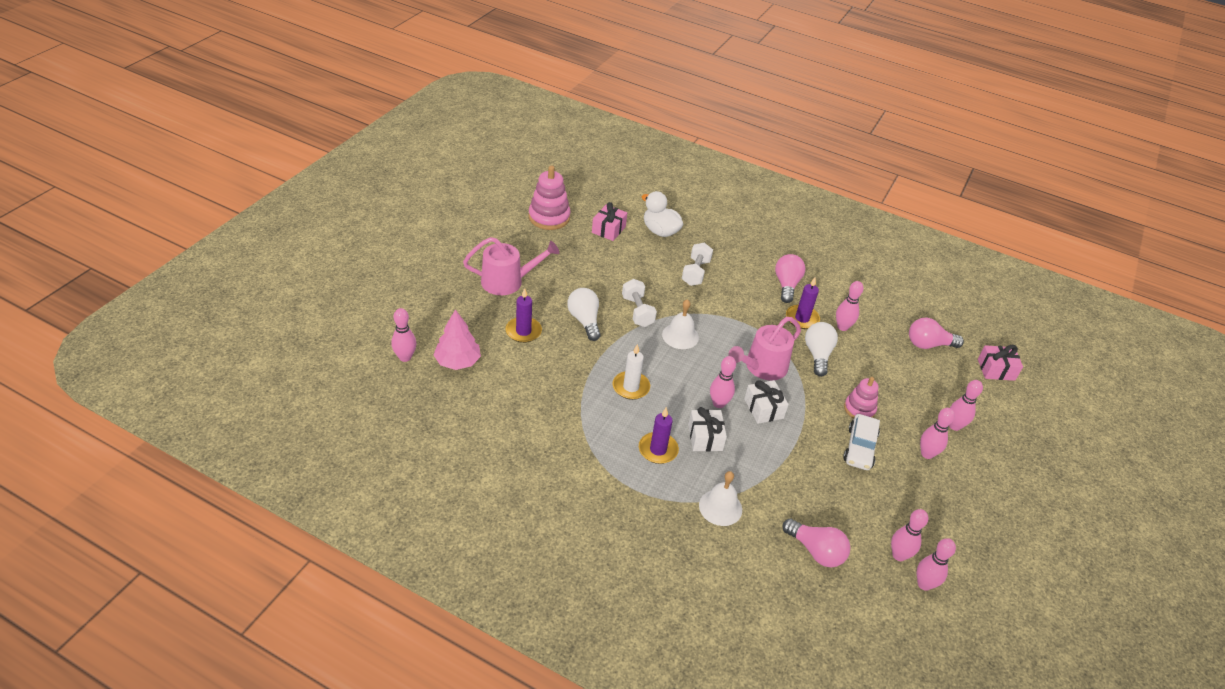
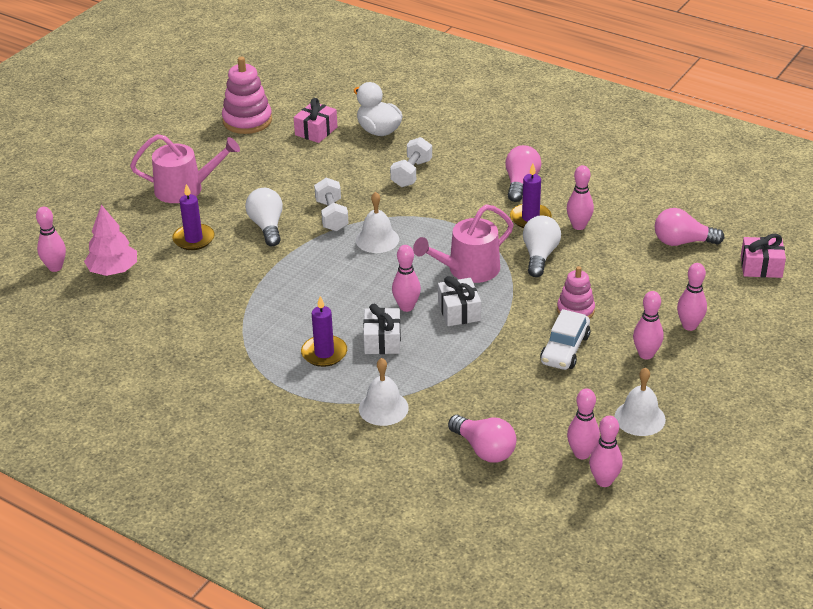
camera: 10 degrees right, 5 degrees down
(631, 387) = (306, 292): white candle -> none
(937, 518) = (639, 418): none -> white bell

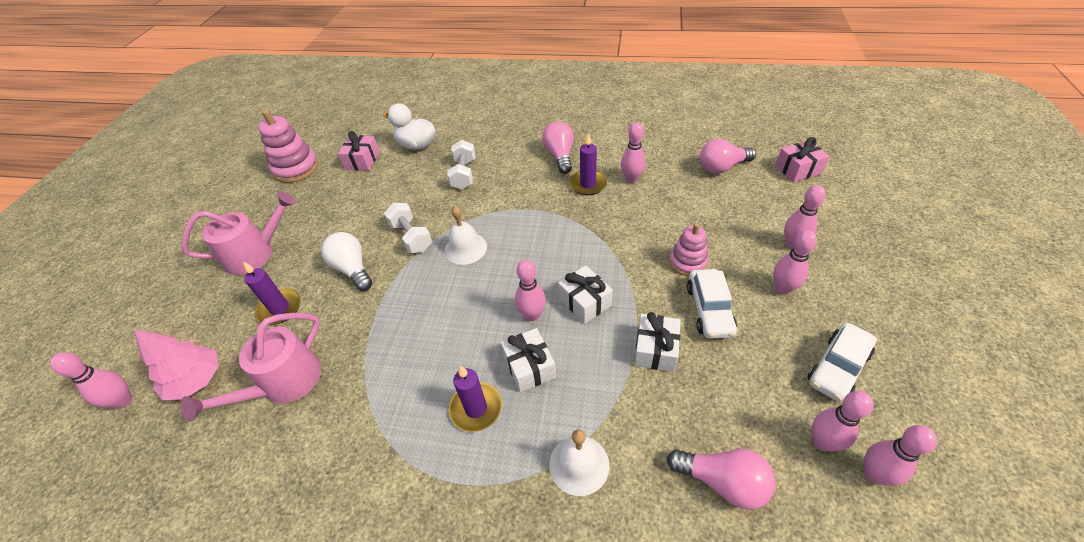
camera: 20 degrees left, 10 degrees up
(468, 269) = (566, 252): pink watering can -> pink watering can (284, 383)
(495, 361) = (655, 350): none -> white gift
(539, 256) = (619, 217): white light bulb -> none
(639, 418) = (837, 367): white bell -> white car

